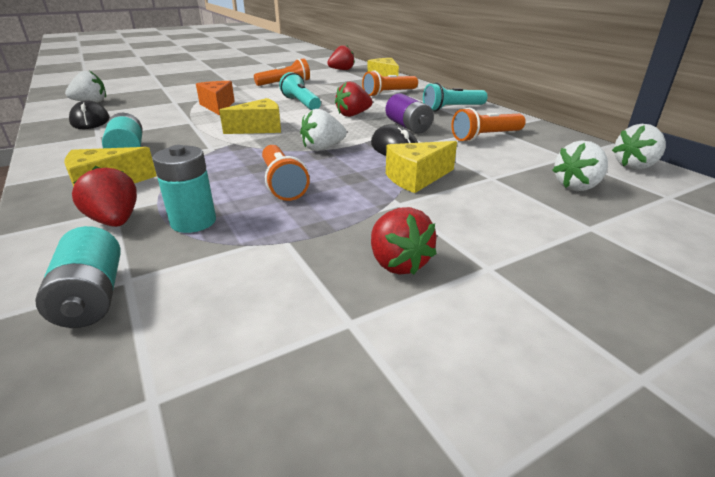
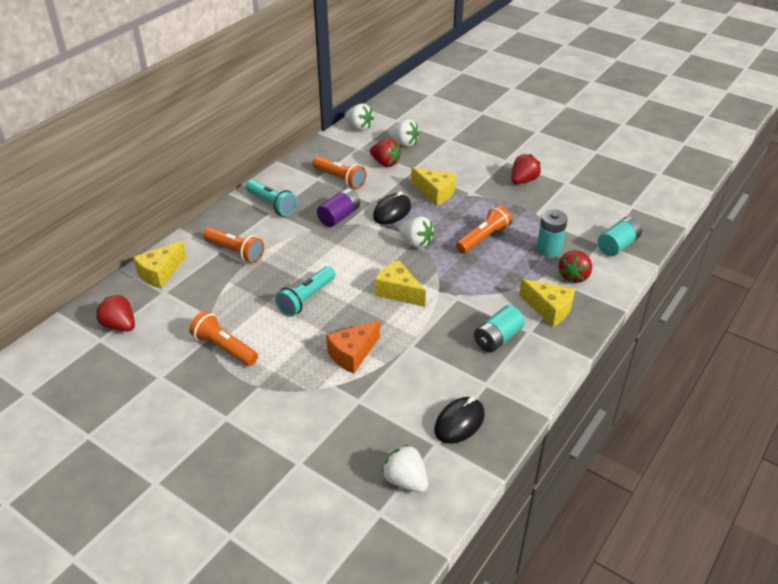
camera: 115 degrees left, 10 degrees up
(353, 115) = (325, 253): red strawberry -> red strawberry (385, 163)

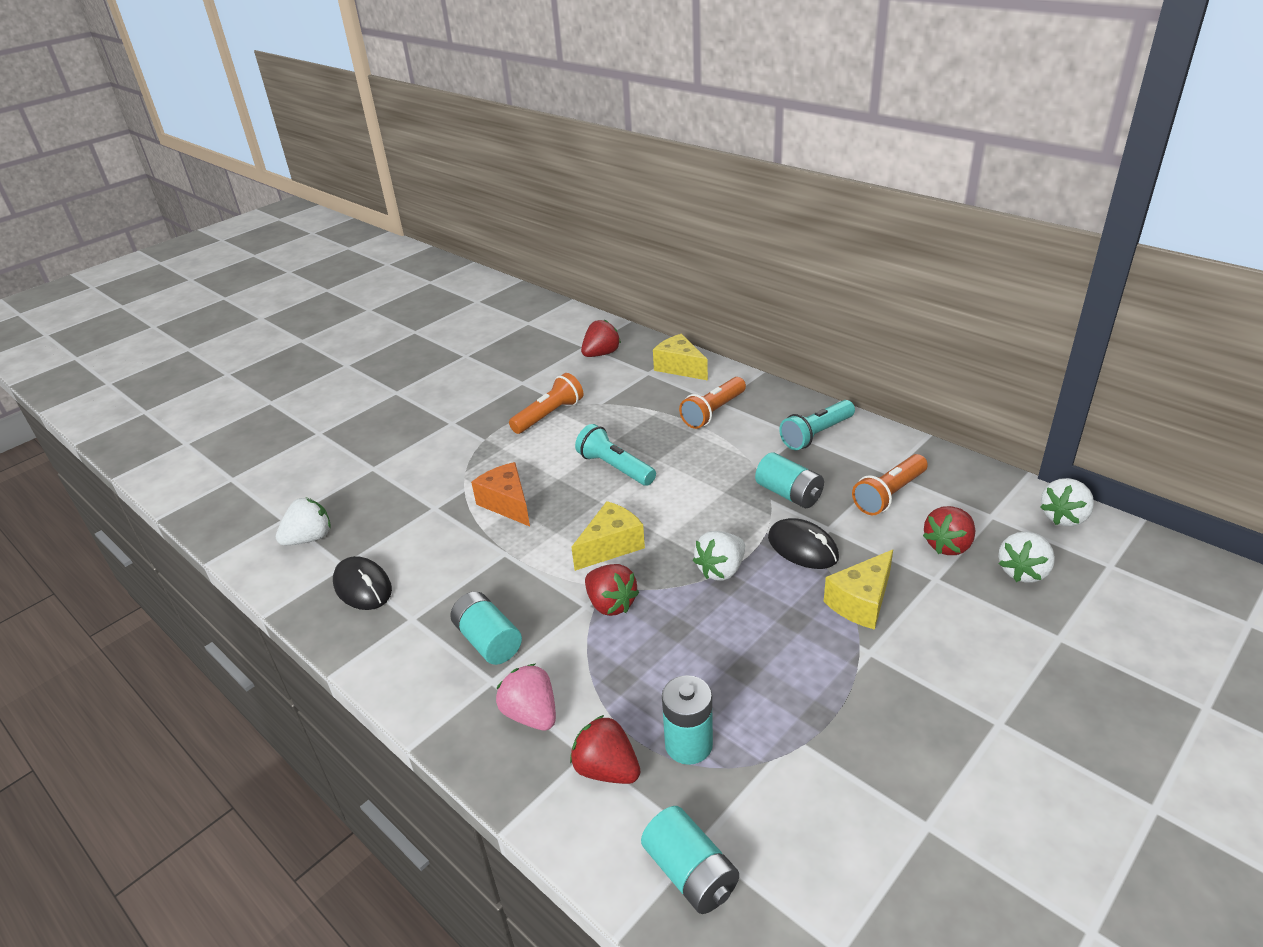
camera: 100 degrees right, 5 degrees down
(339, 216) = (789, 494): purple battery -> turquoise battery
(483, 238) = (727, 653): orange flashlight -> none
(523, 180) = (922, 742): red strawberry -> red strawberry (611, 604)
(549, 309) = (531, 714): yellow cheese -> pink strawberry

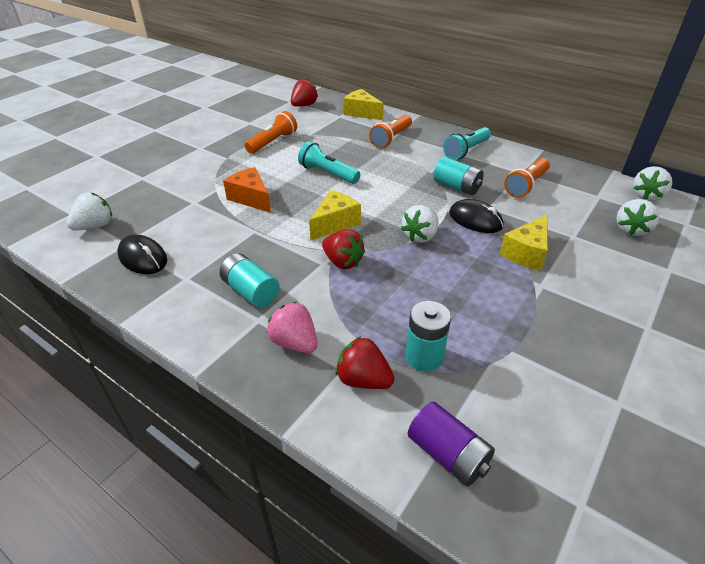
camera: 10 degrees left, 5 degrees up
(690, 873) = (448, 454): turquoise battery -> purple battery
(948, 545) = (575, 215): red strawberry -> none

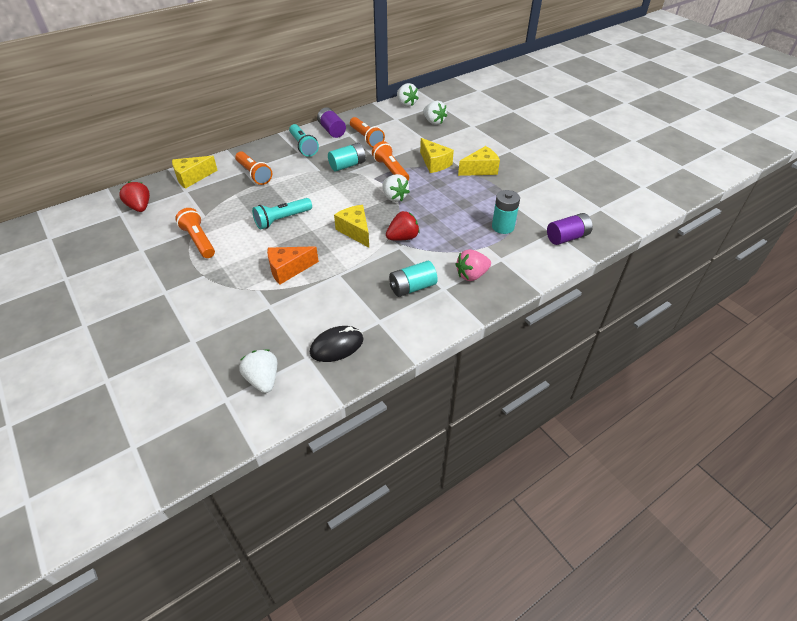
camera: 70 degrees left, 5 degrees up
(363, 379) = (511, 253): red strawberry -> none
(475, 220) = (390, 170): black mouse -> orange flashlight
(517, 159) = (332, 130): none -> purple battery
(555, 303) = (480, 169): none -> yellow cheese

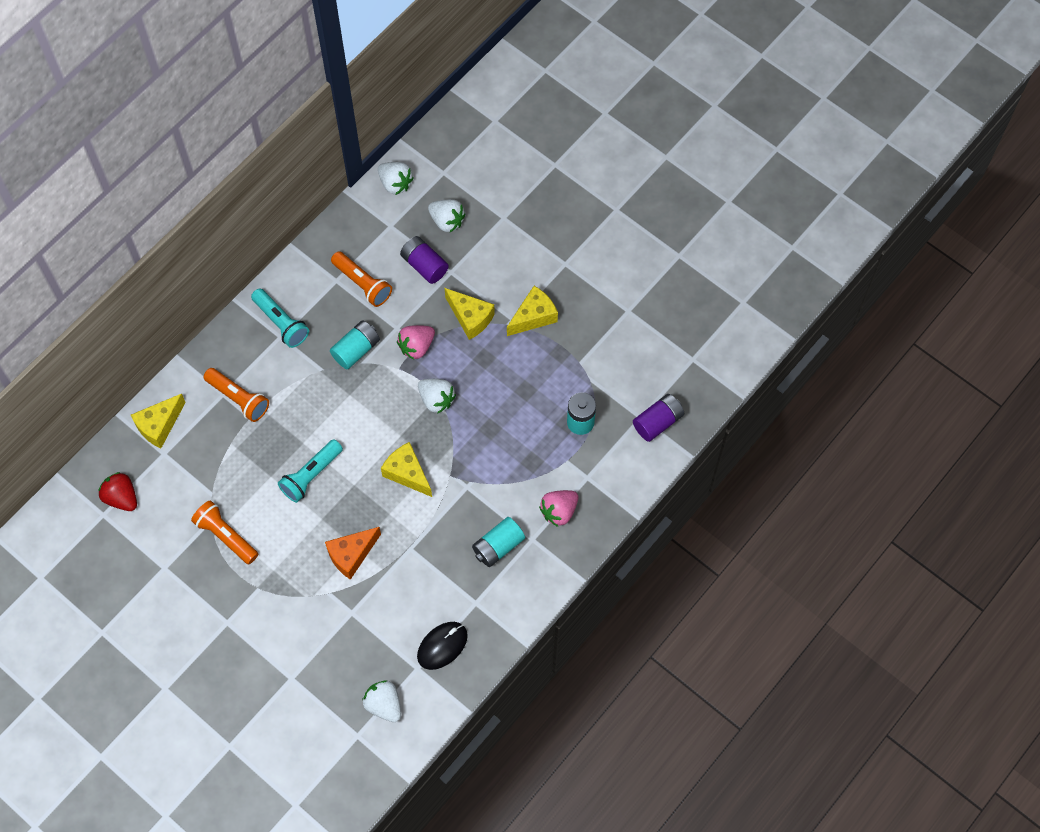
camera: 15 degrees left, 20 degrees up
(332, 130) = (308, 276): purple battery -> purple battery (424, 265)
(390, 170) = (416, 346): orange flashlight -> pink strawberry
(403, 237) = (466, 470): red strawberry -> none

